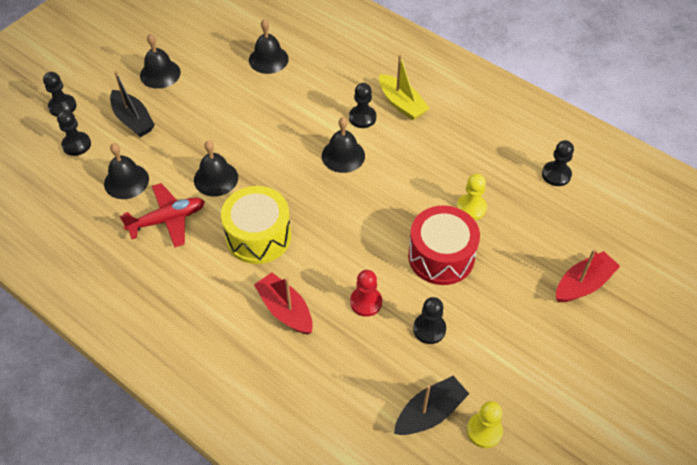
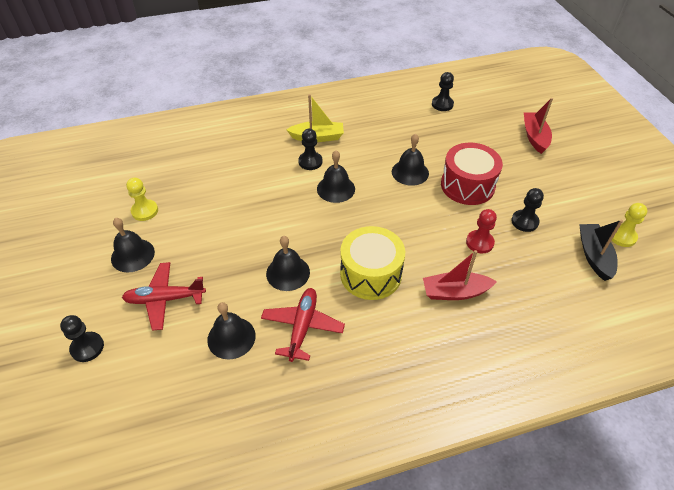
camera: 55 degrees left, 5 degrees down
(76, 145) = (148, 357): black pawn -> none
(133, 120) = (165, 299): black boat -> red plane
(268, 59) = (197, 182): black bell -> black bell (410, 172)
(471, 208) = (438, 152): yellow pawn -> yellow pawn (145, 211)

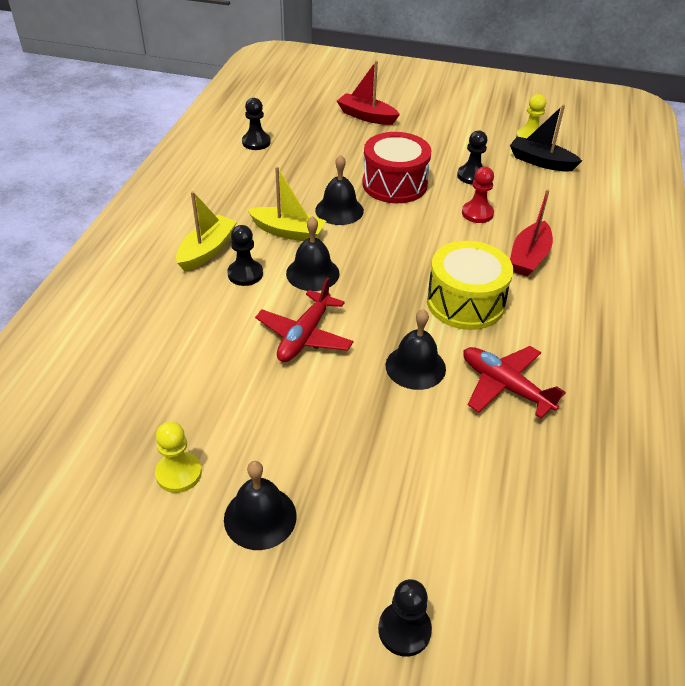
camera: 60 degrees left, 5 degrees down
(165, 299) = (374, 505): red plane -> red plane (304, 336)
(231, 337) = (483, 456): black bell -> none
(365, 160) = (288, 232): none -> yellow boat

